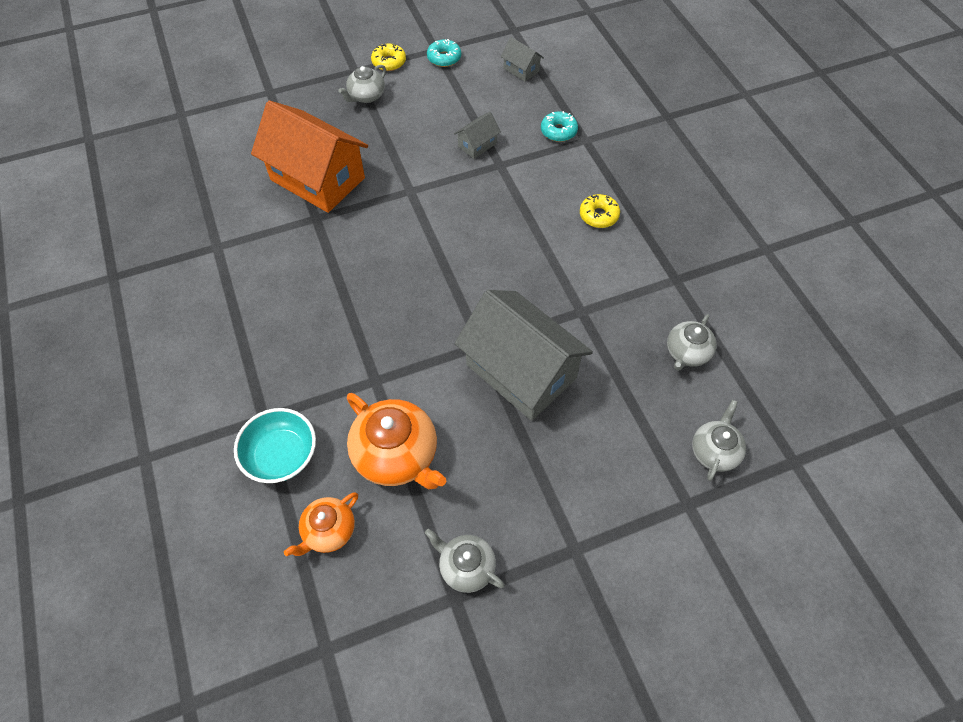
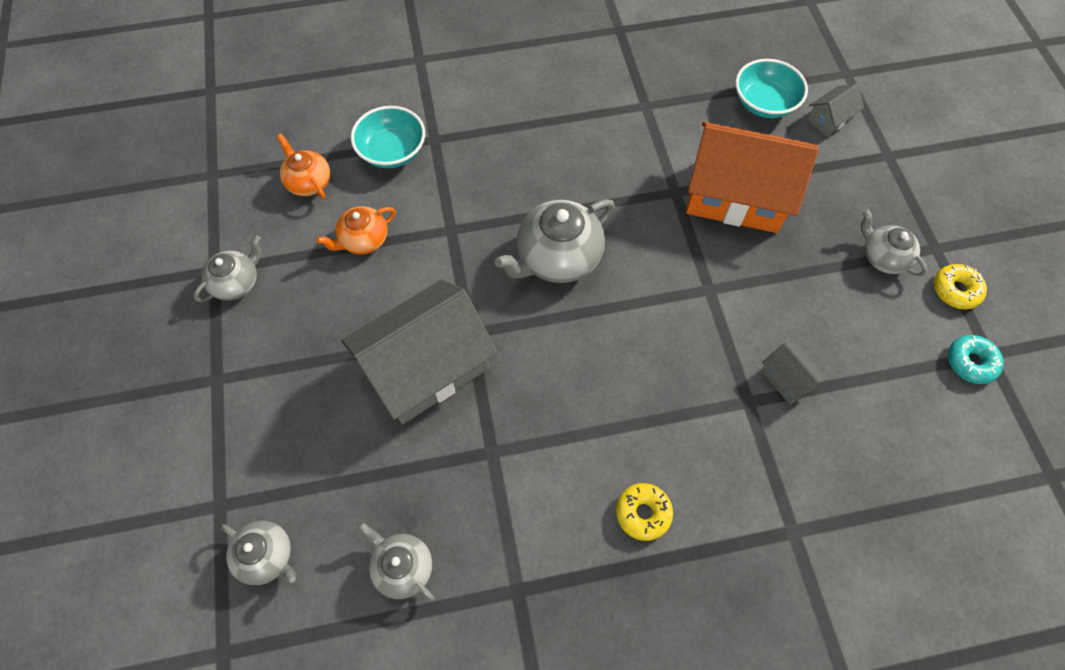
camera: 100 degrees right, 5 degrees up
(214, 165) = (764, 103): none -> turquoise bowl
(317, 179) = (736, 196): orange house -> orange house turned 60 degrees clockwise
(395, 292) = (557, 258): none -> grey teapot
(397, 455) = (363, 240): orange teapot -> orange teapot, size x0.59
(521, 70) = (951, 468): grey house -> grey house (829, 119)
(558, 131) = (812, 495): turquoise donut -> none

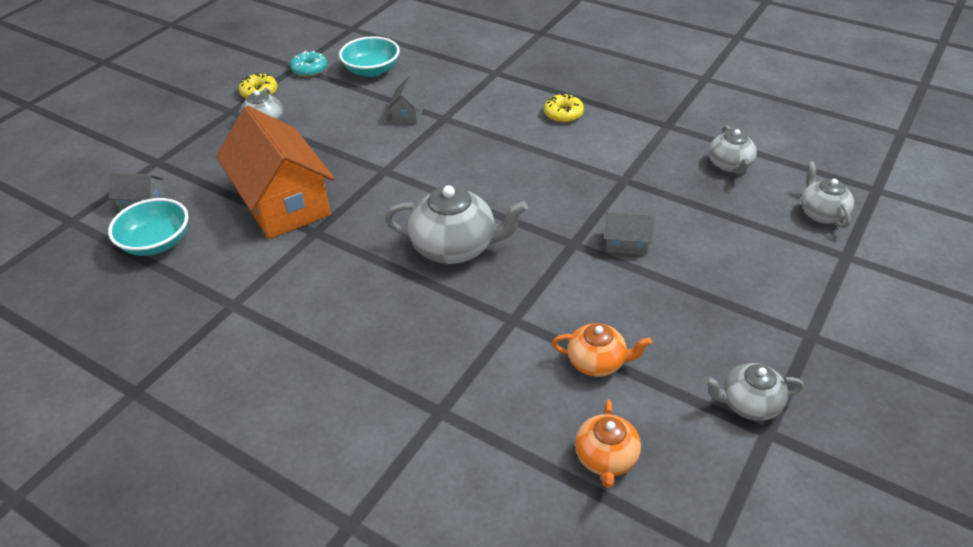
camera: 135 degrees left, 20 degrees down
(392, 151) = (492, 429): turquoise bowl -> turquoise bowl (372, 70)
(426, 367) = (626, 243): grey house -> grey house, size x0.43

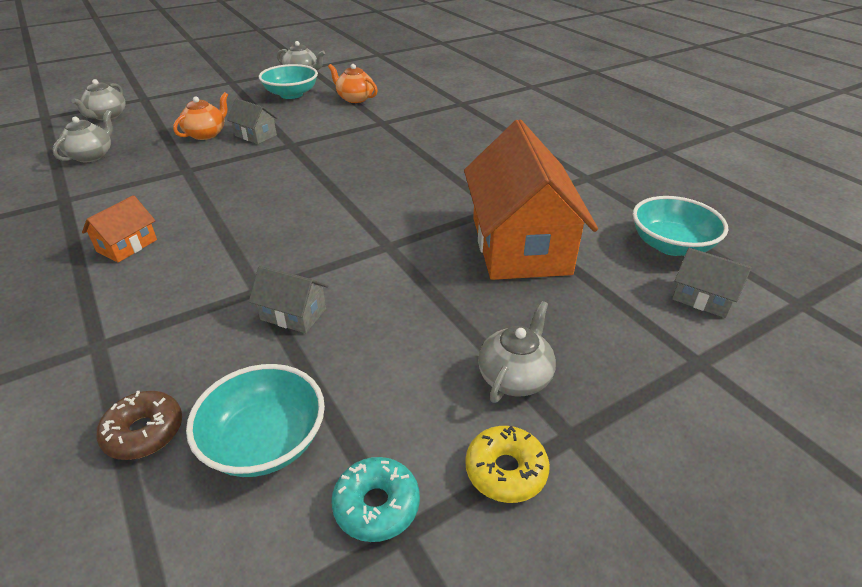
camera: 155 degrees left, 5 degrees down
(409, 114) = (293, 314): grey house -> grey house turned 75 degrees clockwise
(427, 58) = (144, 432): none -> brown donut
(455, 247) = (380, 165): grey teapot -> none
(563, 114) = (127, 246): yellow donut -> orange house
(606, 458) = (392, 76): orange teapot -> orange teapot (206, 134)
(691, 337) = (291, 94): none -> turquoise bowl

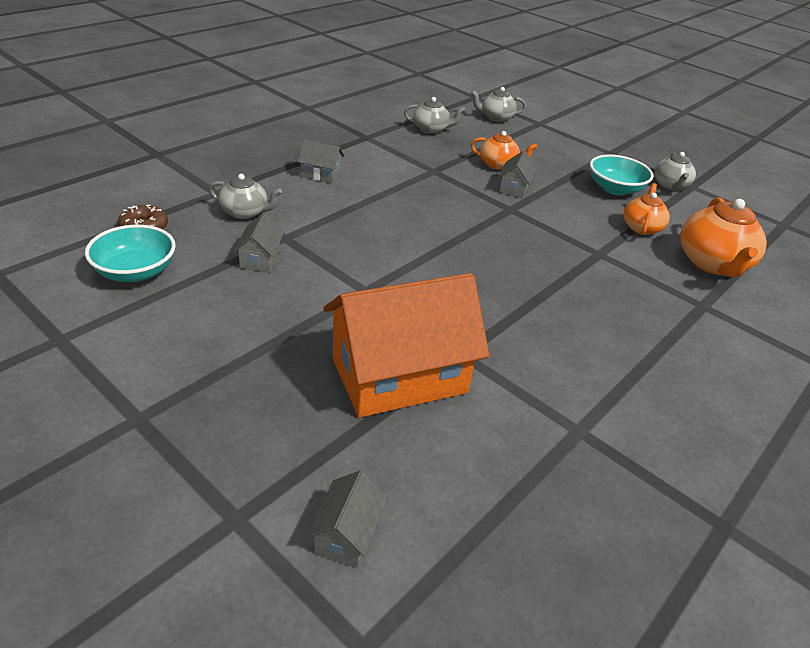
camera: 70 degrees right, 0 degrees up
(127, 246) = (321, 174): orange house -> grey house
(376, 505) = (81, 325): turquoise donut -> none
(414, 87) = (712, 263): none -> orange teapot
(505, 470) = (105, 382): yellow donut -> none
(515, 377) = (203, 382): grey teapot -> grey teapot (245, 212)
(671, 245) = (450, 511): turquoise bowl -> none

